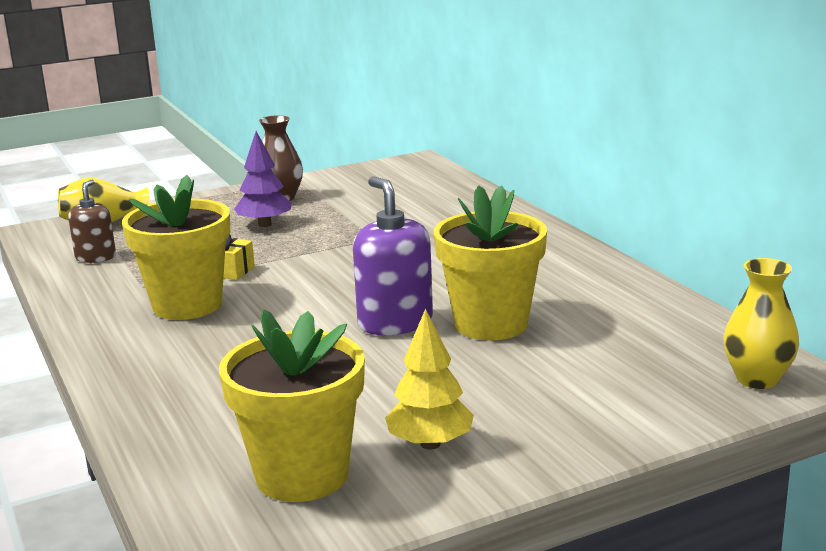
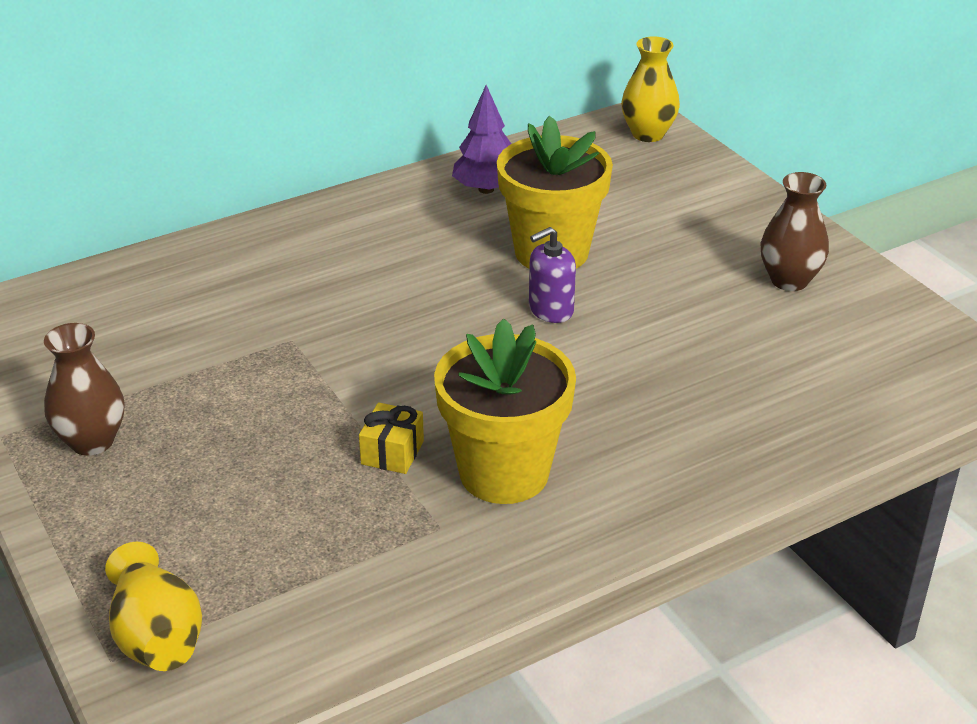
camera: 95 degrees left, 15 degrees up
(96, 257) = (318, 607): brown soap dispenser -> none
(265, 224) = (211, 443): purple tree -> purple tree (486, 189)
(302, 475) = (859, 342): yellow flower pot -> none
(395, 323) = (550, 310): purple soap dispenser -> purple soap dispenser, size x0.62
(430, 444) = (789, 280): yellow tree -> brown vase

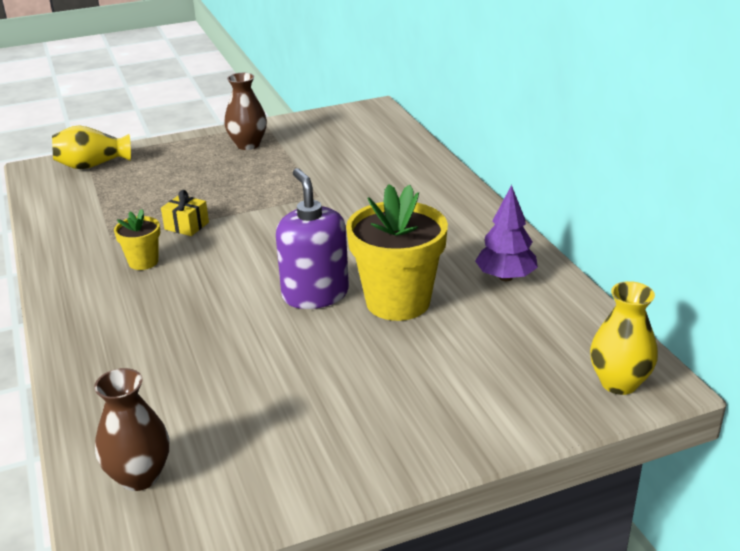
camera: 100 degrees right, 5 degrees down
(504, 473) = (143, 262): yellow flower pot -> yellow flower pot, size x0.49
(550, 310) = (315, 294): purple soap dispenser -> purple soap dispenser, size x1.62
(789, 280) = (315, 435): brown vase -> brown vase (139, 476)

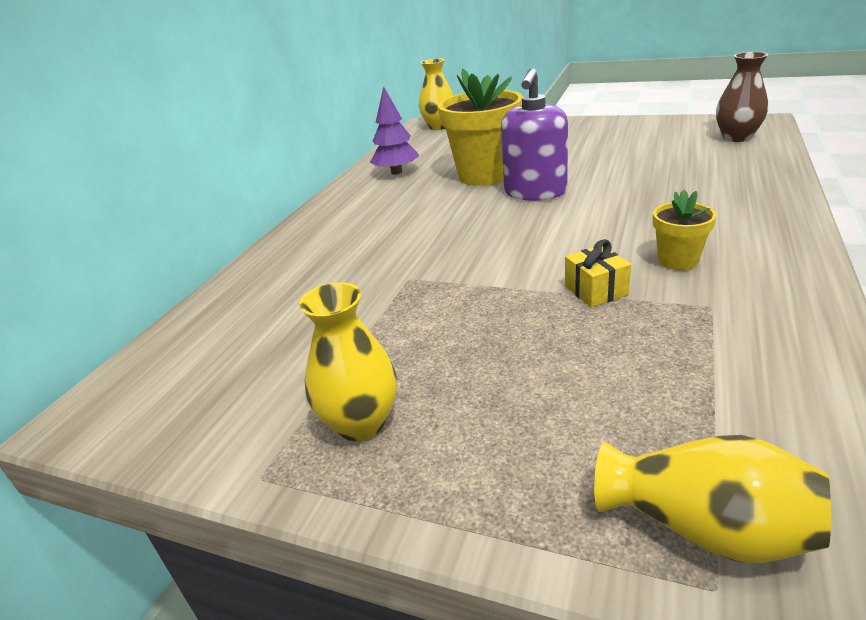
camera: 135 degrees left, 0 degrees up
(248, 145) = (361, 423): brown vase -> yellow vase

